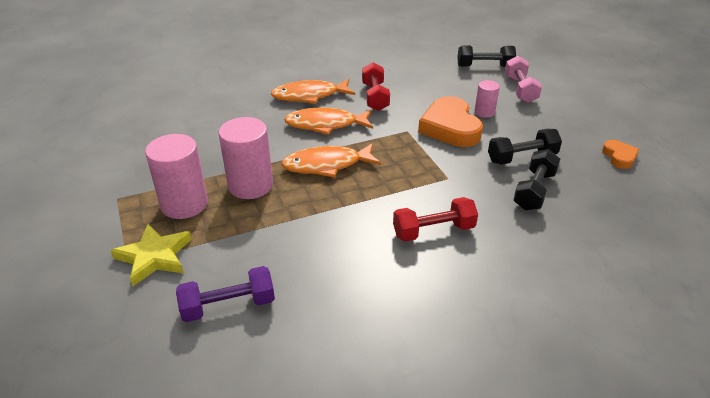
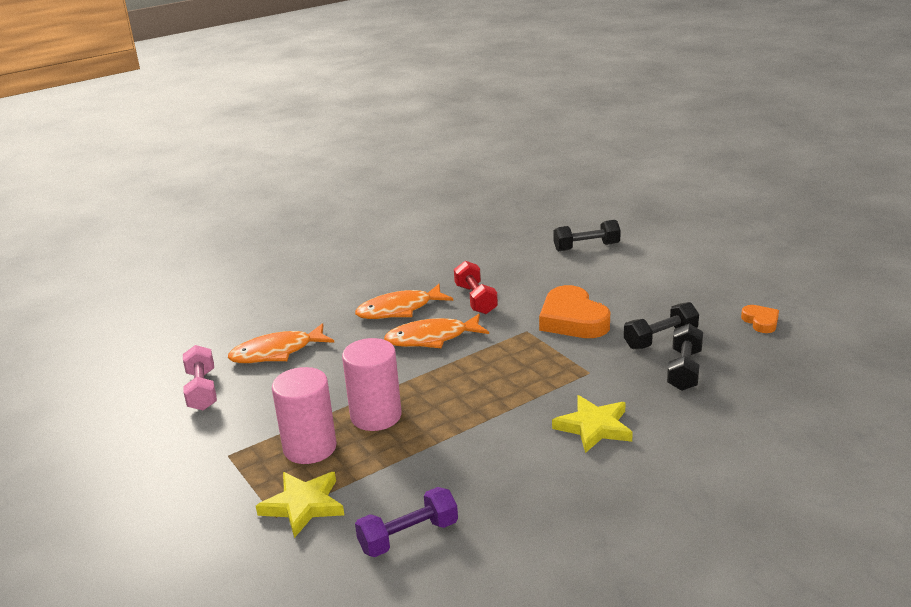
camera: 10 degrees left, 10 degrees down
(327, 165) = (452, 381): orange fish -> orange fish (277, 352)
(433, 231) = (594, 427): red dumbbell -> yellow star
(484, 112) = (604, 297): pink cylinder -> none
(520, 89) = (634, 267): pink dumbbell -> pink dumbbell (202, 390)

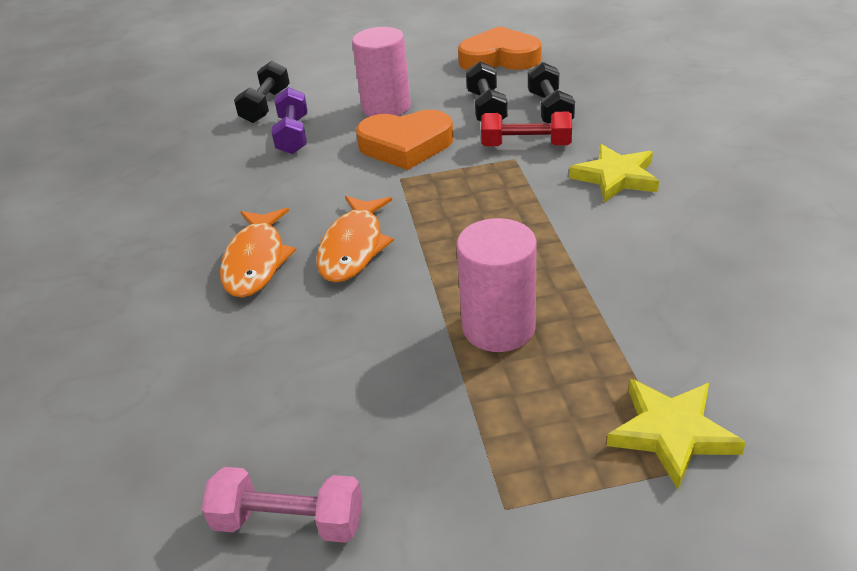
camera: 65 degrees left, 10 degrees up
(277, 352) = (252, 404): orange fish -> none
(310, 448) = (537, 405): pink cylinder -> pink cylinder (386, 107)
(408, 536) = (765, 344): purple dumbbell -> purple dumbbell (293, 135)
(475, 299) = (296, 197): red dumbbell -> red dumbbell (526, 145)
(684, 370) = (549, 110): black dumbbell -> black dumbbell turned 45 degrees clockwise
(761, 322) = (499, 58): orange heart -> orange heart, size x1.96

